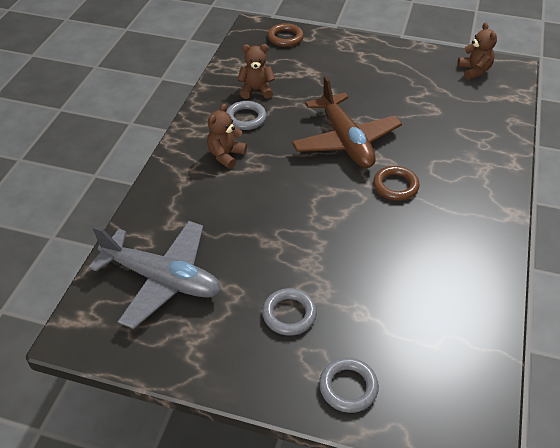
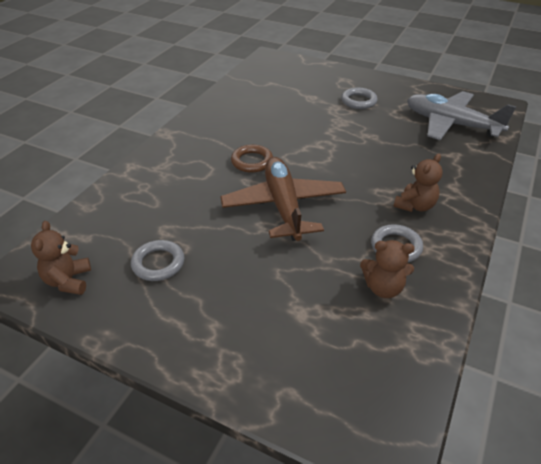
camera: 170 degrees left, 5 degrees down
(285, 38) = (330, 402): brown ring -> none
(348, 387) = (328, 74): grey ring -> grey ring (158, 263)

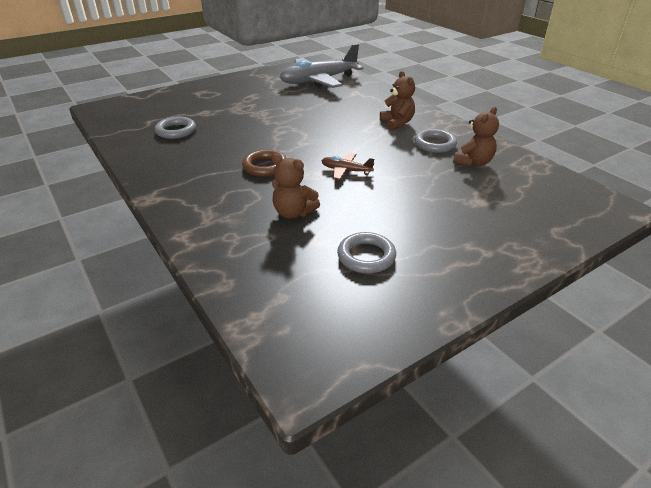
camera: 60 degrees left, 5 degrees down
(68, 281) = (345, 326): brown teddy bear -> brown teddy bear (293, 213)
(283, 206) = (346, 171): brown plane -> brown plane, size x0.45
(358, 101) = (241, 98): grey ring -> grey ring (176, 131)

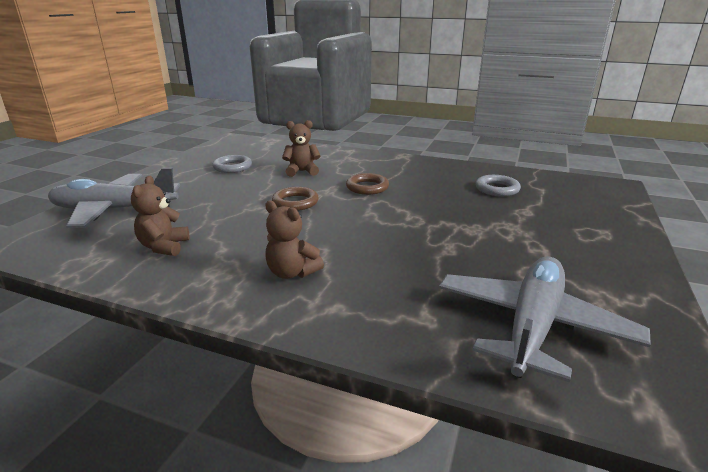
camera: 145 degrees right, 10 degrees down
(346, 171) = (295, 202): brown plane -> brown ring
(434, 144) = (220, 256): grey ring -> none
(522, 219) = (115, 210): none -> grey plane

